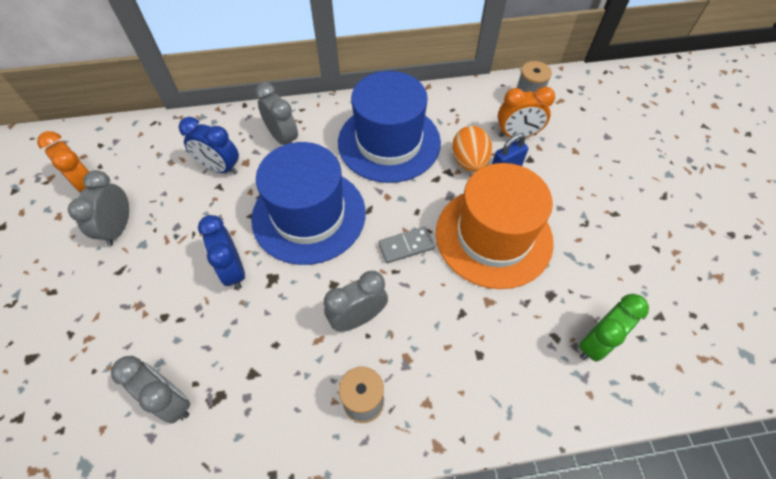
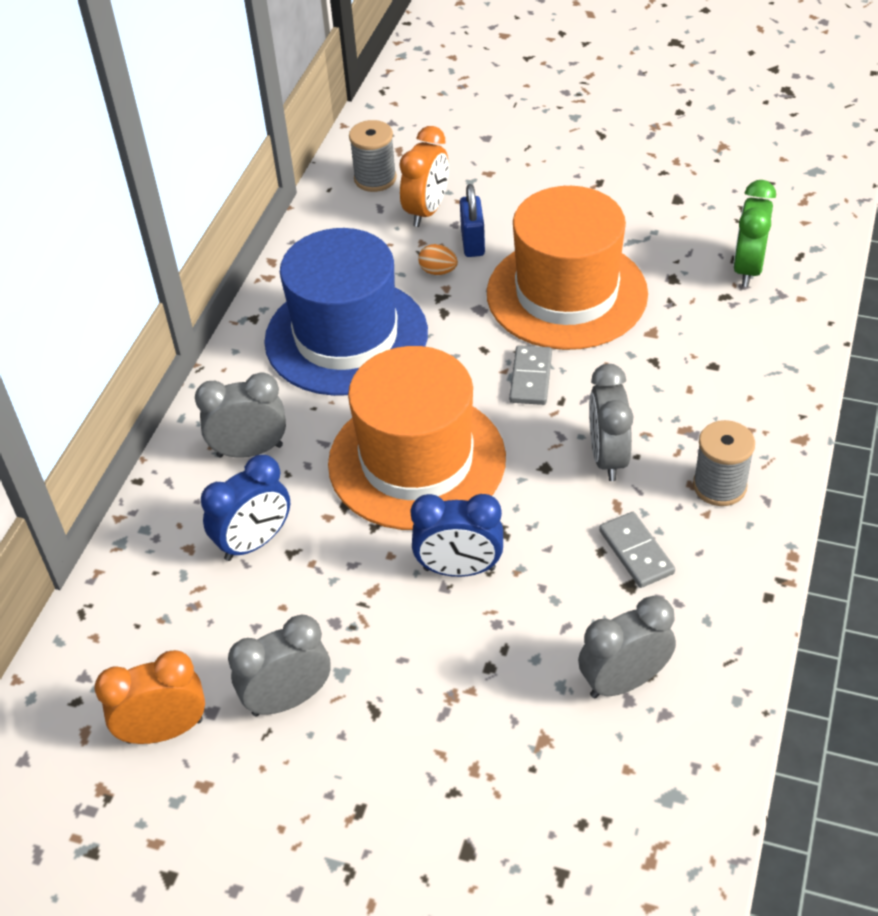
camera: 60 degrees left, 10 degrees down
(119, 228) = (288, 699): grey clock -> grey clock turned 120 degrees clockwise
(282, 367) = (636, 552): none -> grey domino
(309, 215) = (417, 461): blue hat -> orange hat
(469, 162) = (438, 271): orange egg -> orange egg, size x0.54
(595, 343) = (747, 269): green clock -> green clock turned 150 degrees counterclockwise

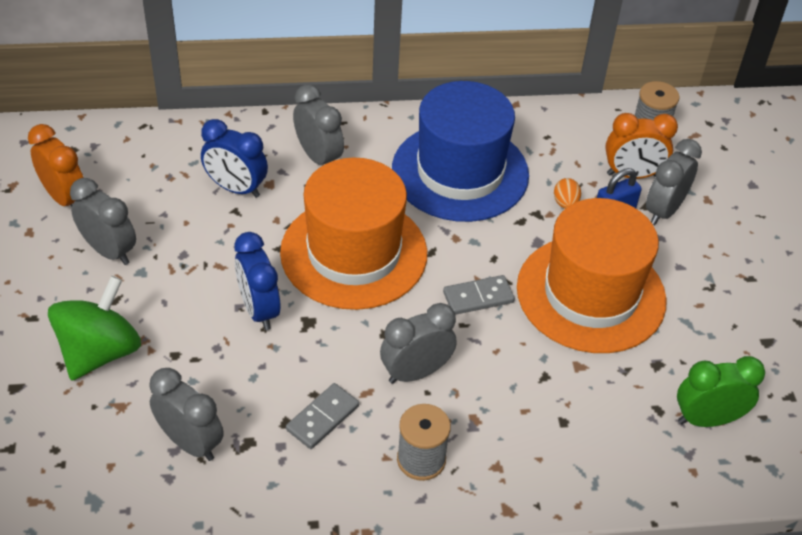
camera: 60 degrees right, 0 degrees up
(451, 744) = (100, 352): none -> green spinning top
(486, 207) = (663, 211): none -> grey clock

